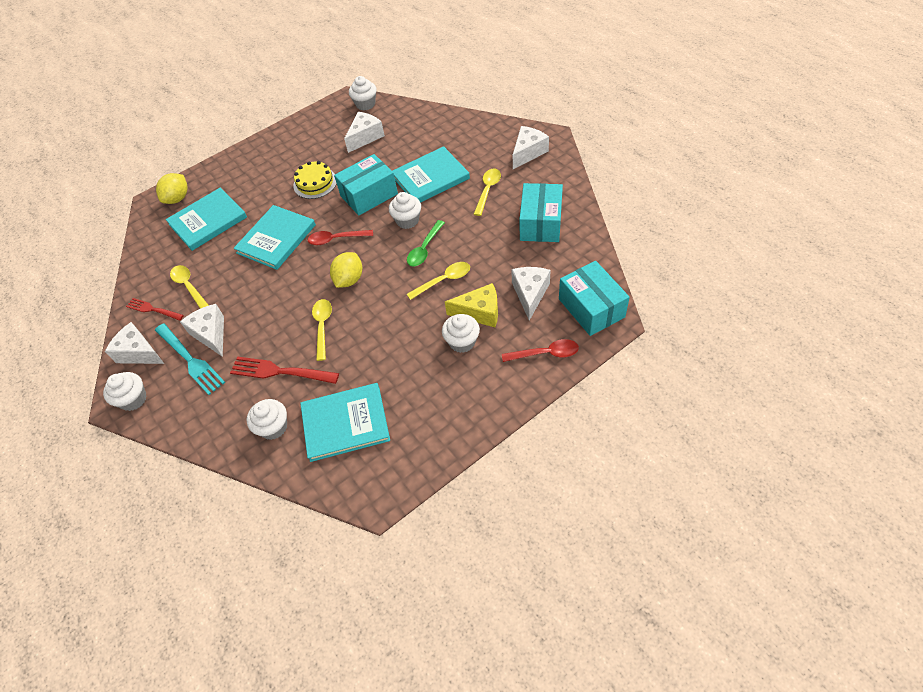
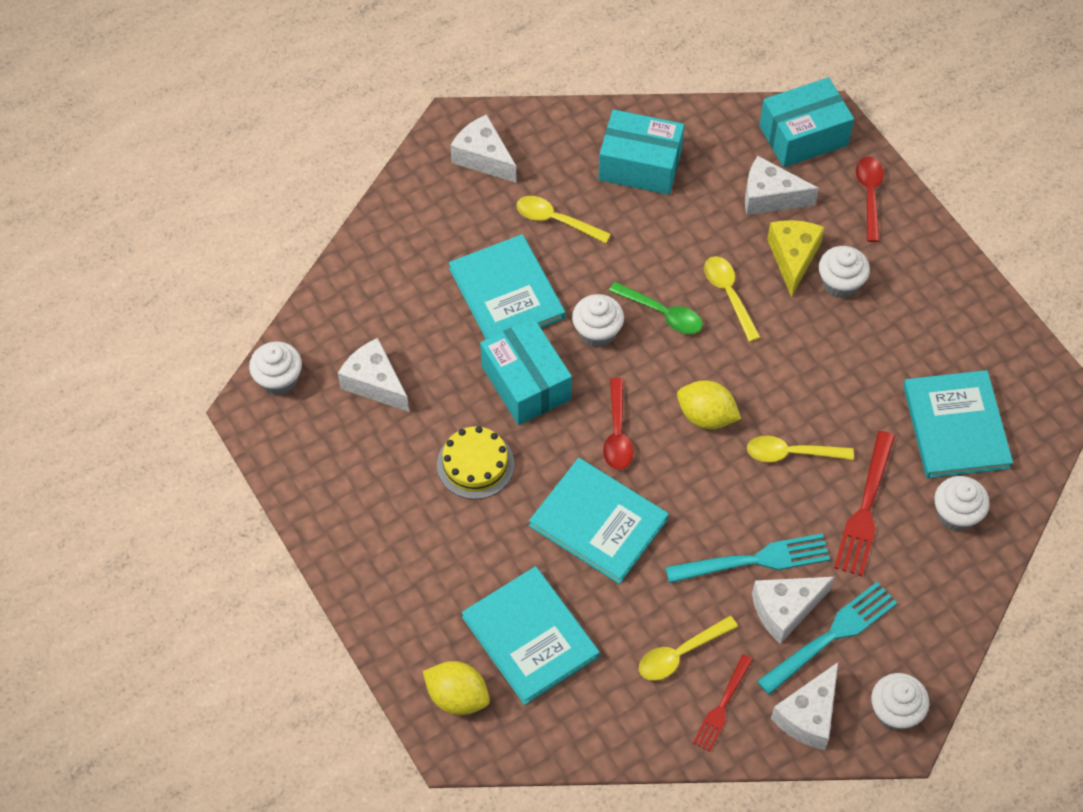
camera: 90 degrees left, 5 degrees up
(246, 315) = (755, 560): none -> turquoise fork

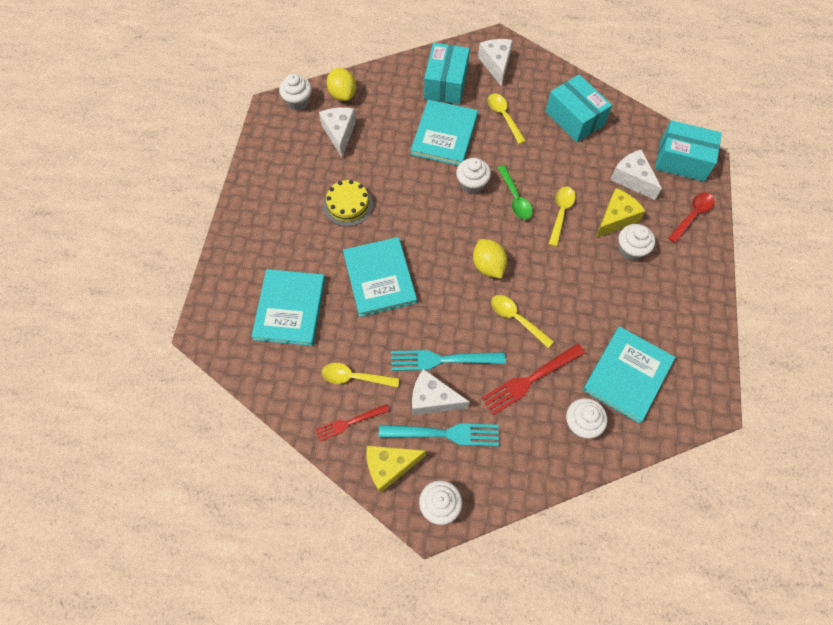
camera: 40 degrees right, 5 degrees up
(457, 697) = (227, 310): yellow lemon -> yellow lemon (342, 94)
(526, 383) = (411, 183): turquoise box -> turquoise box (446, 84)
(617, 433) = (433, 240): red spoon -> none
(755, 560) = (442, 360): turquoise fork -> turquoise fork turned 150 degrees clockwise
(808, 716) = (389, 467): white cheese -> yellow cheese

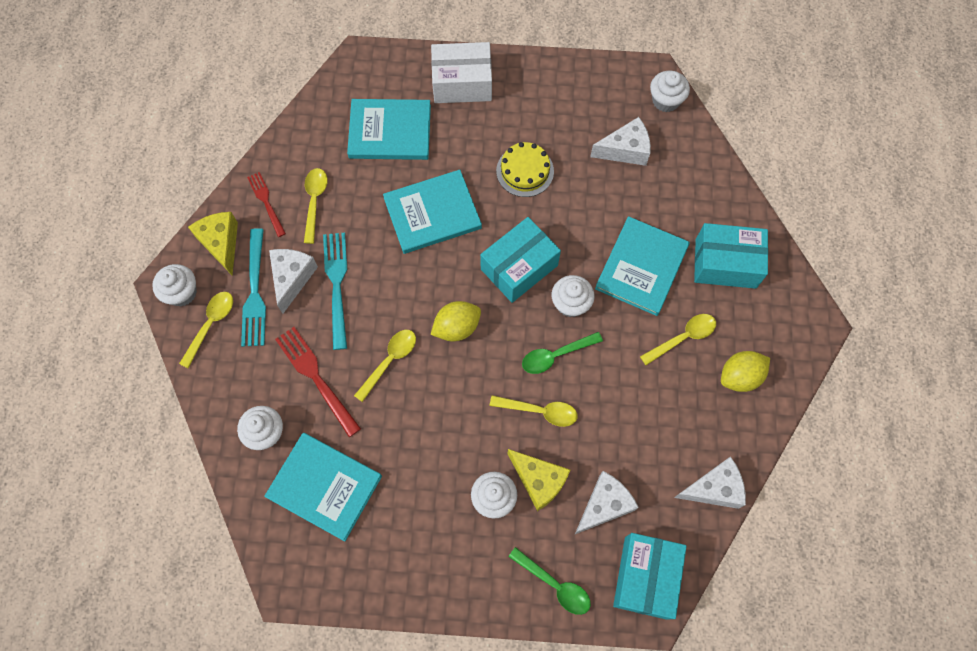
camera: 85 degrees right, 5 degrees up
(250, 246) = (462, 83): none -> white box
(342, 94) = (685, 146): yellow lemon -> yellow lemon (740, 376)
(444, 135) = (641, 267): turquoise book -> turquoise book turned 75 degrees counterclockwise
(475, 476) = (211, 325): none -> yellow spoon
(496, 64) = (772, 325): white cheese -> white cheese (713, 488)
(574, 118) = (695, 430): turquoise box -> turquoise box (519, 267)
(692, 215) = (554, 584): red spoon -> green spoon

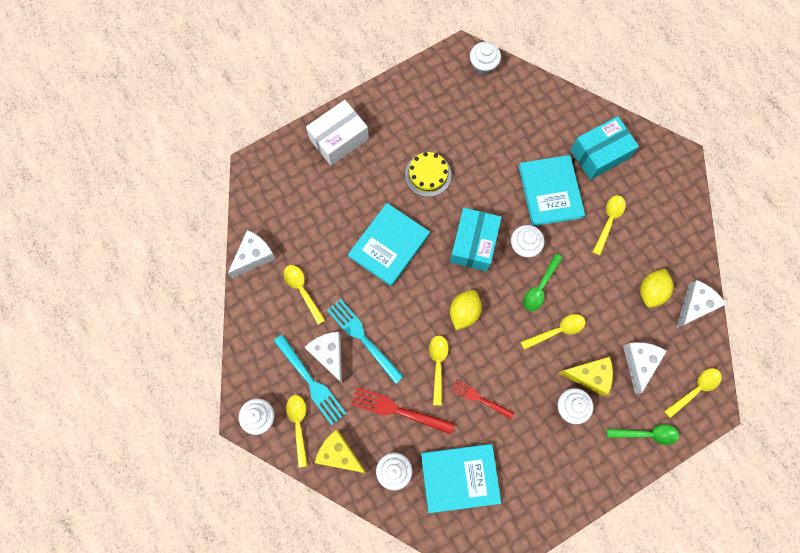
camera: 35 degrees left, 5 degrees up
(221, 243) = (260, 364): yellow cheese -> yellow cheese (339, 454)
(266, 202) = (268, 313): red fork -> red fork (479, 398)
(390, 131) = (315, 206): turquoise book -> none
(625, 150) = (482, 117): white cheese -> white cheese (254, 256)
(645, 577) = (695, 390): turquoise box -> yellow spoon
(740, 376) = (660, 223): yellow lemon -> yellow lemon (651, 291)

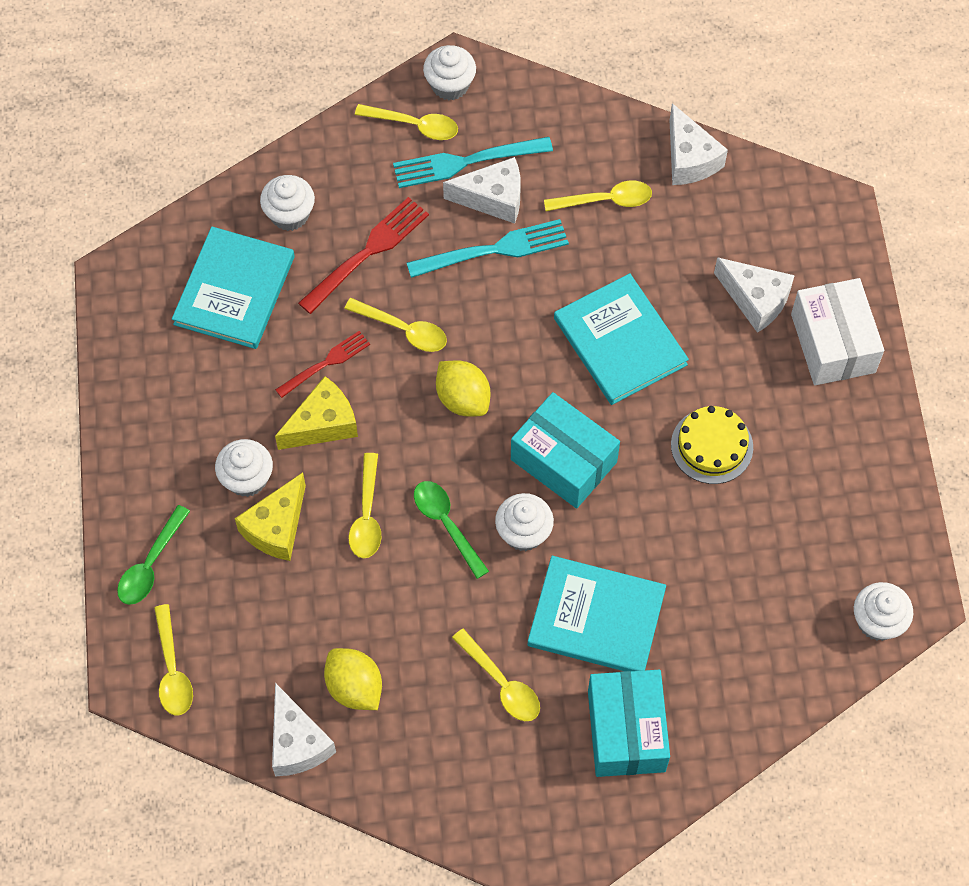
camera: 115 degrees right, 10 degrees down
(339, 454) = (349, 158): yellow cheese -> yellow cheese (323, 424)
(639, 363) = (256, 609): white cheese -> white cheese (755, 300)

